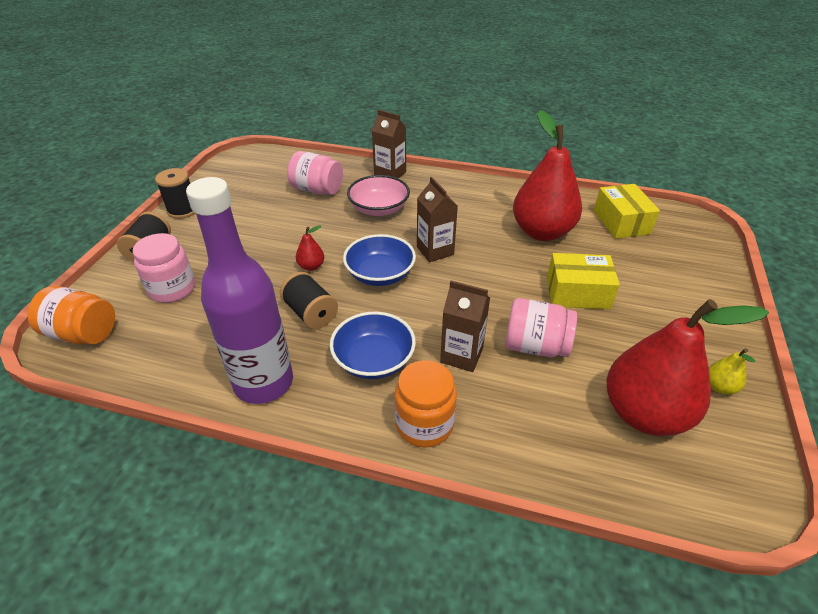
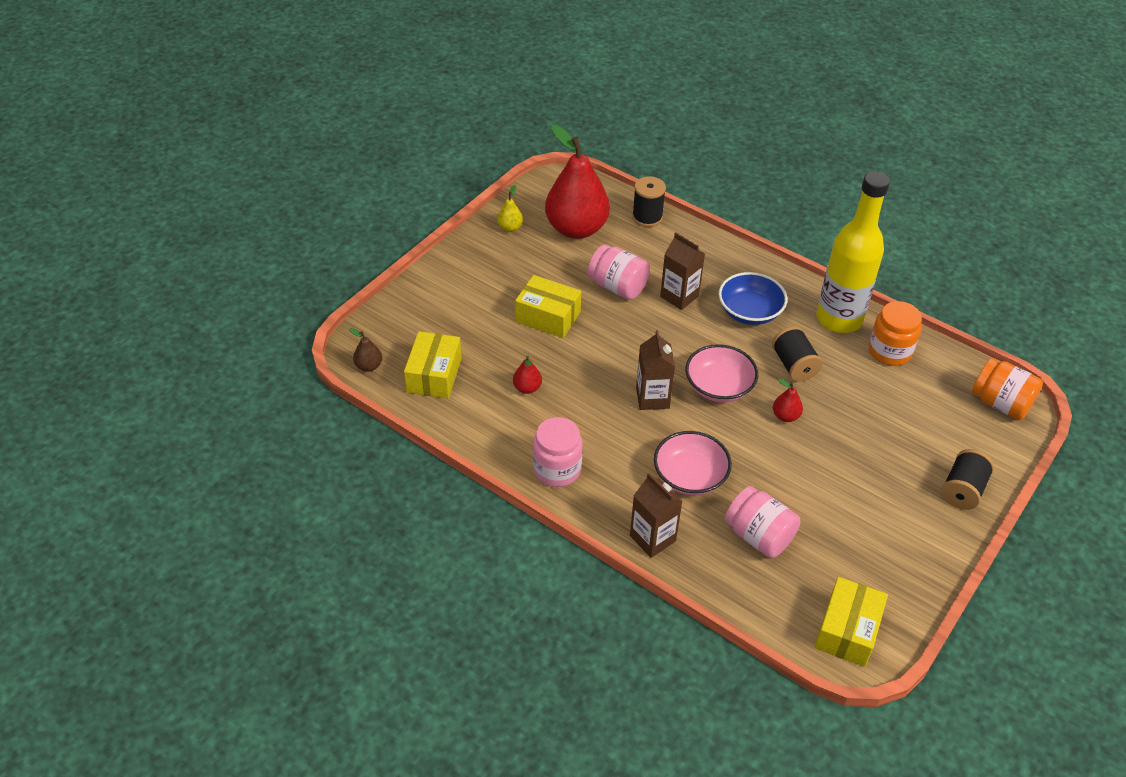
camera: 160 degrees left, 5 degrees up
(172, 289) = (927, 429): pink jar -> pink jar (557, 469)
(183, 210) = (936, 549): black spool -> black spool (647, 217)
(251, 163) = (847, 630): none -> yellow box
(264, 382) = (839, 319): purple bottle -> yellow bottle
(380, 274) = (719, 386): blue bowl -> pink bowl
(424, 424) = (728, 262): orange jar -> orange jar (889, 351)
(542, 232) = (527, 388): red pear -> red pear, size x0.40
(675, 215) = (369, 366): none -> brown pear

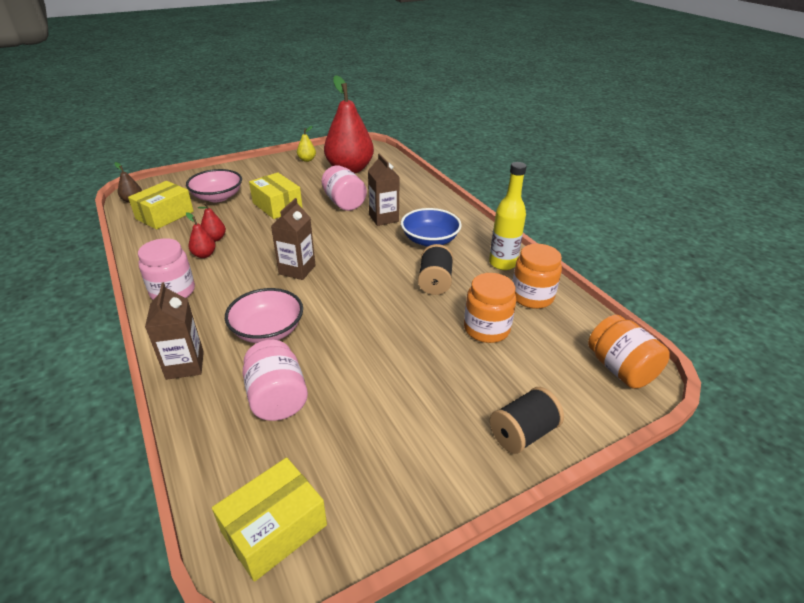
camera: 25 degrees right, 10 degrees down
(647, 217) = (405, 174): black spool -> none
(719, 386) = (357, 278): pink bowl -> pink bowl (217, 197)
(785, 416) = (394, 314): red pear -> red pear (204, 255)
(839, 319) = (502, 263): yellow bottle -> yellow bottle, size x0.64
(874, 402) = (486, 329): none -> orange jar

